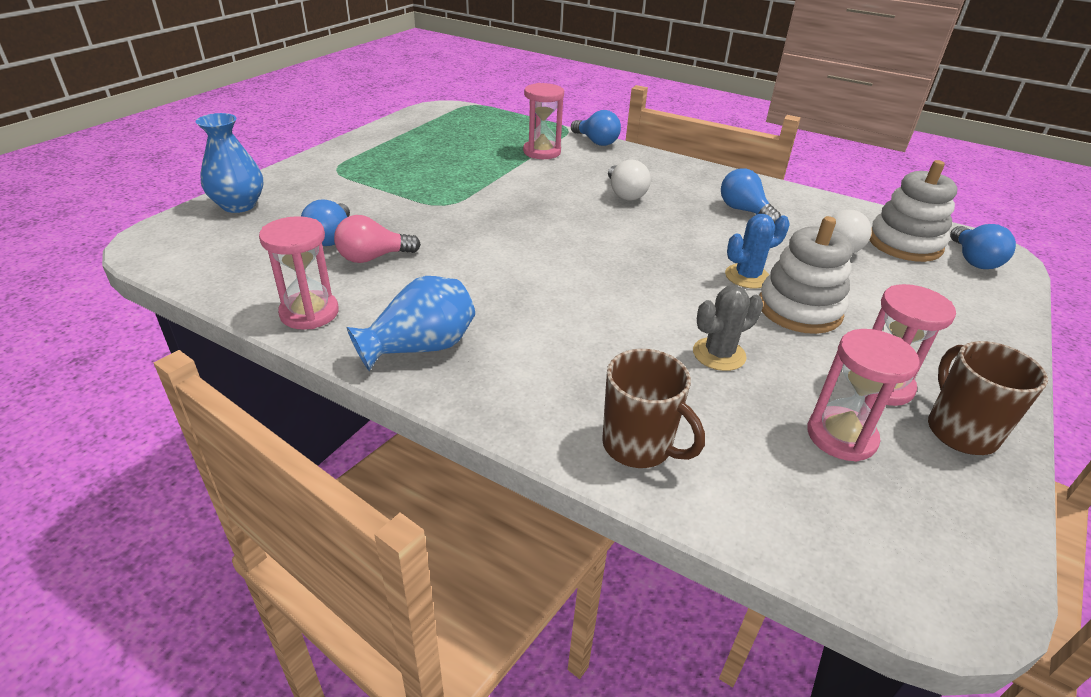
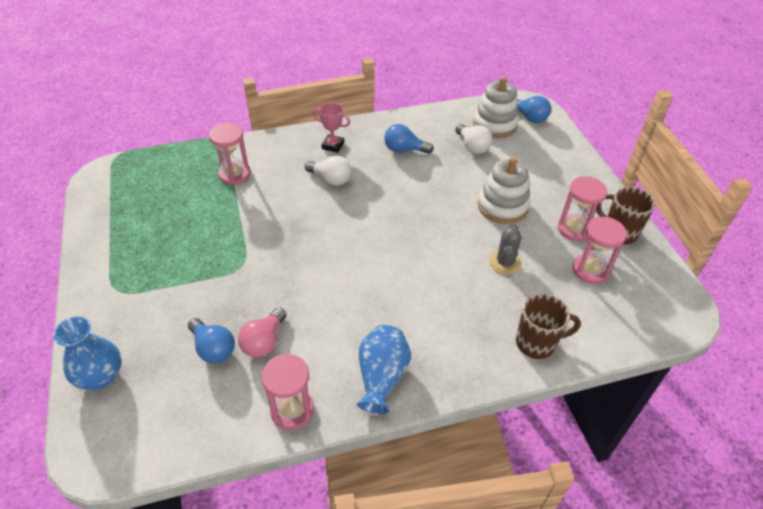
camera: 45 degrees left, 10 degrees up
(596, 142) = (255, 141): blue light bulb -> none
(667, 175) = (333, 145): none -> pink trophy
(747, 276) = (460, 200): blue cactus -> none

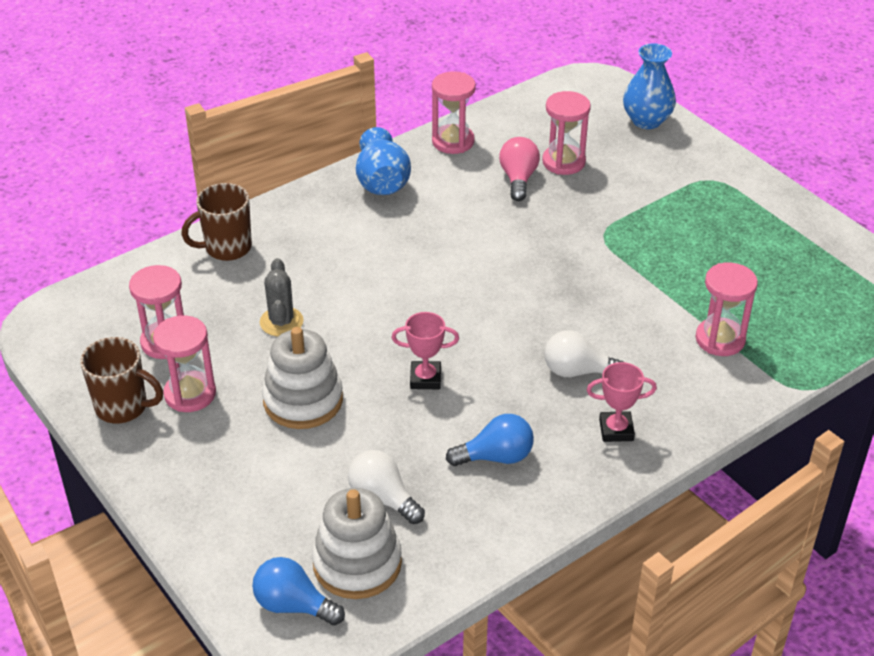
camera: 160 degrees right, 5 degrees down
(213, 348) = (563, 162): blue light bulb -> pink hourglass
(423, 199) = (425, 378): none -> pink trophy

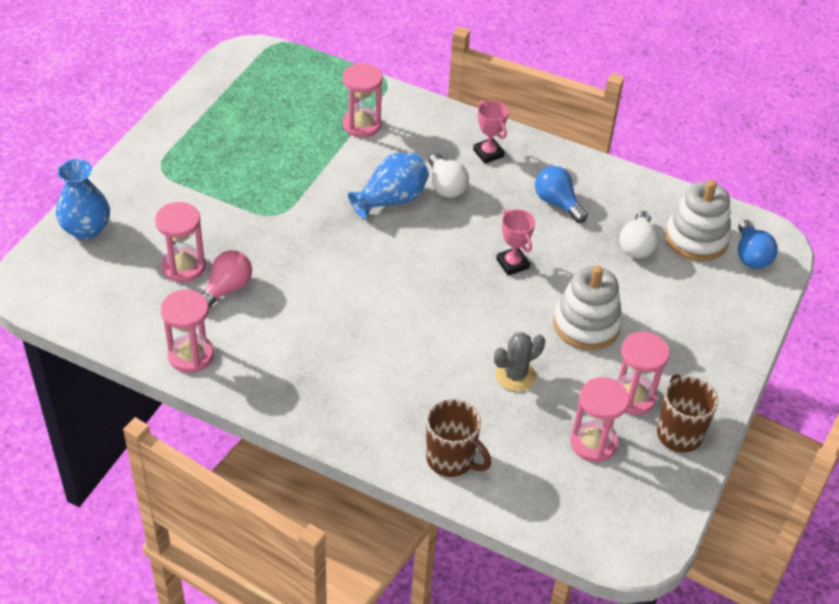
camera: 120 degrees left, 5 degrees up
(382, 182) = (285, 384): blue vase -> blue vase (391, 200)
(518, 179) = (226, 289): pink light bulb -> pink light bulb turned 150 degrees clockwise

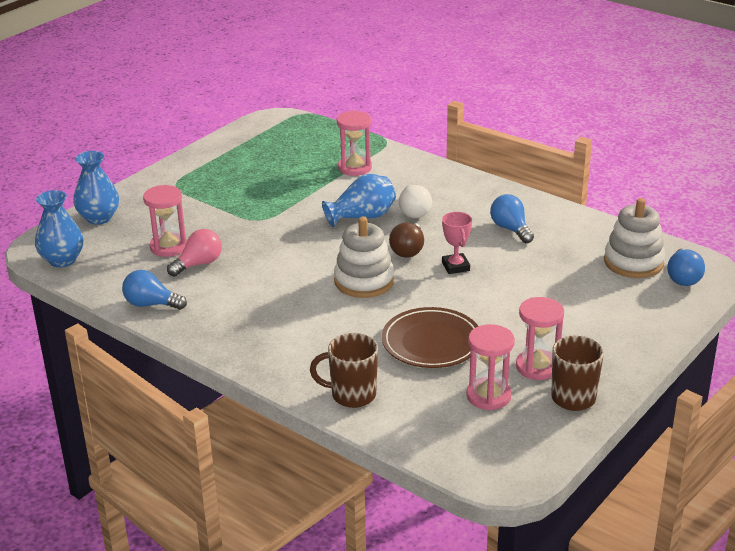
camera: 15 degrees right, 15 degrees down
(64, 299) = (62, 260): none -> blue vase
(190, 355) = (151, 304): pink hourglass -> blue light bulb
(451, 460) = (352, 395): brown mug -> brown mug turned 135 degrees clockwise
(455, 244) = (408, 250): none -> brown light bulb
(488, 153) = (459, 193): pink trophy -> none
(515, 375) = (431, 342): grey cactus -> brown plate
(586, 324) = (510, 313): white stacking toy -> white stacking toy (364, 281)
(637, 246) = (575, 263): white light bulb -> none

